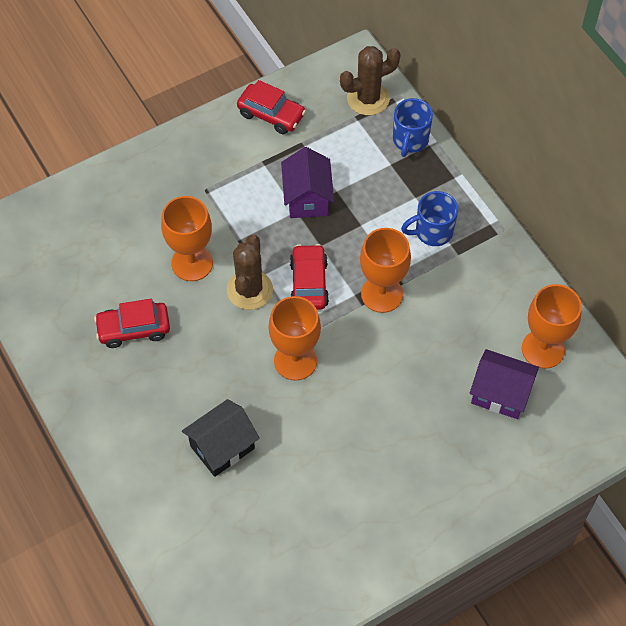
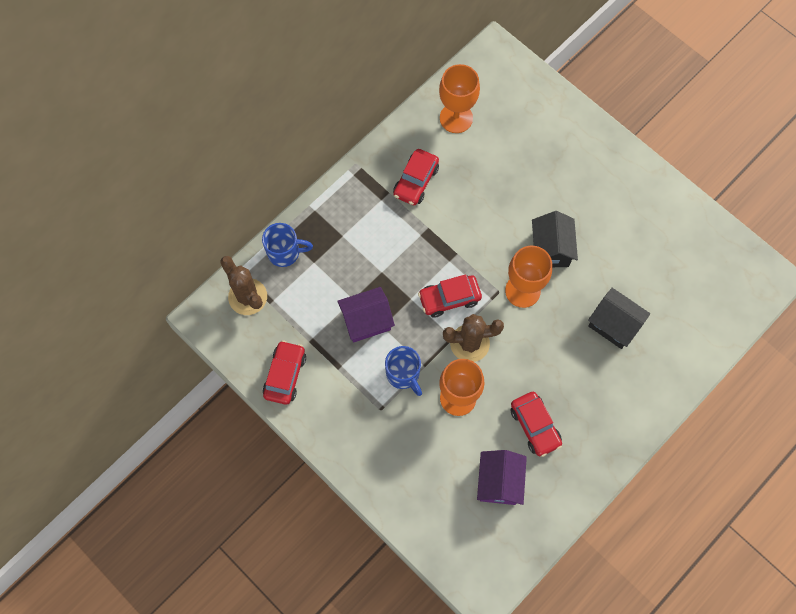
camera: 105 degrees left, 10 degrees up
(339, 406) = (550, 249): none -> black house
(382, 294) = (442, 241): orange goblet -> none
(432, 232) = (373, 216): blue mug -> blue mug (403, 374)
(466, 285) = (415, 181): none -> red car
(500, 394) = (503, 140): purple house -> purple house (499, 482)

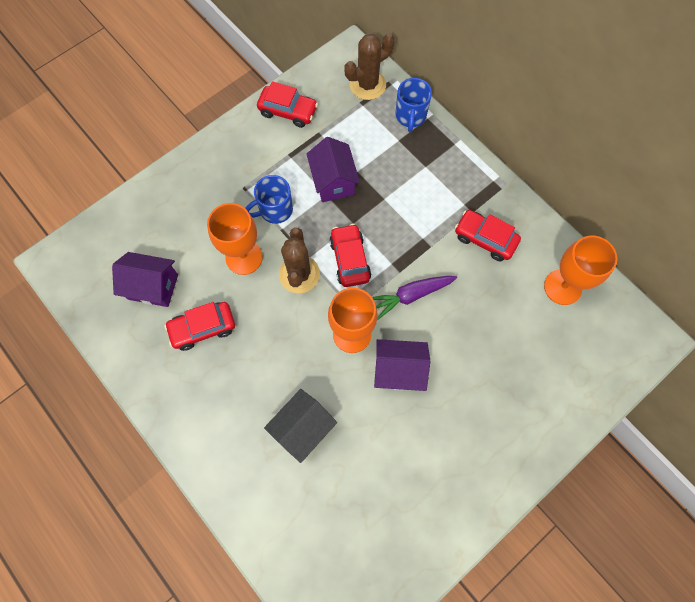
camera: 95 degrees right, 0 degrees up
(479, 242) = (411, 295): none -> purple carrot
(550, 249) = (398, 370): black house -> purple house

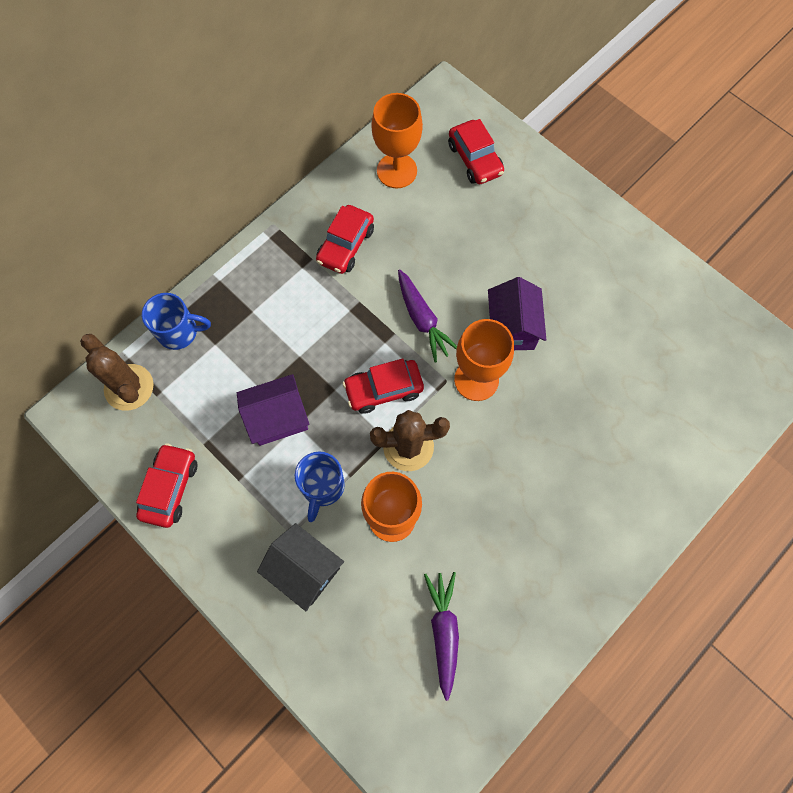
camera: 95 degrees left, 0 degrees up
(153, 287) = (443, 631): purple house -> purple carrot
(203, 328) = (491, 555): red car -> red car (475, 159)
(275, 210) = (322, 487): blue mug -> blue mug turned 45 degrees clockwise
(302, 428) = (592, 423): black house -> black house (304, 570)

